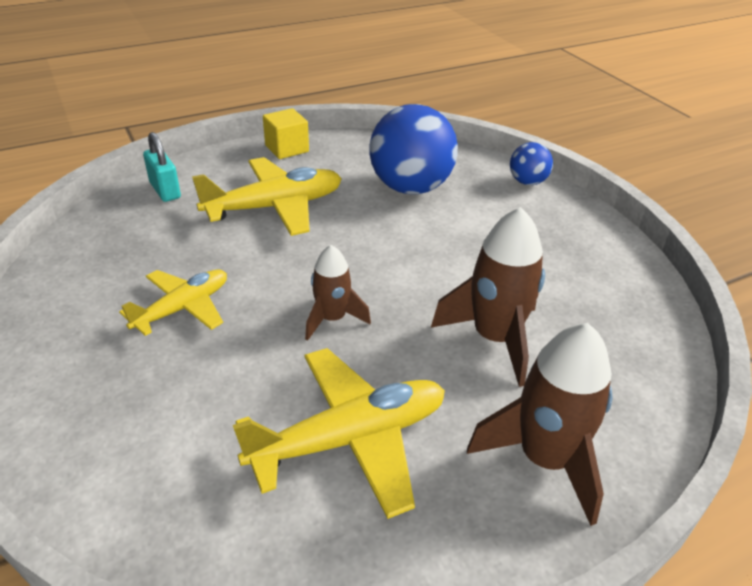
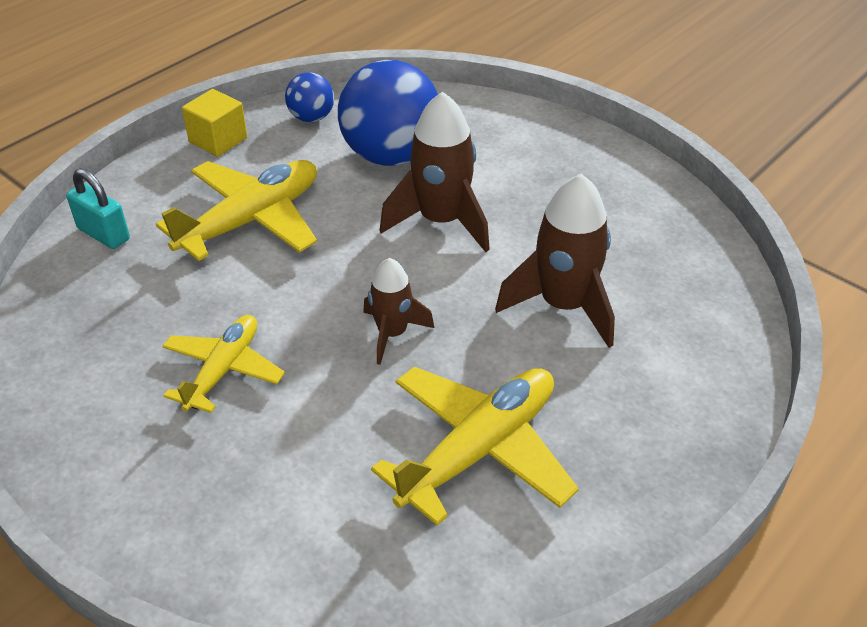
camera: 20 degrees left, 5 degrees up
(527, 182) = (513, 116): blue ball -> blue ball (311, 118)
(544, 459) = (662, 409): brown rocket -> brown rocket (441, 221)

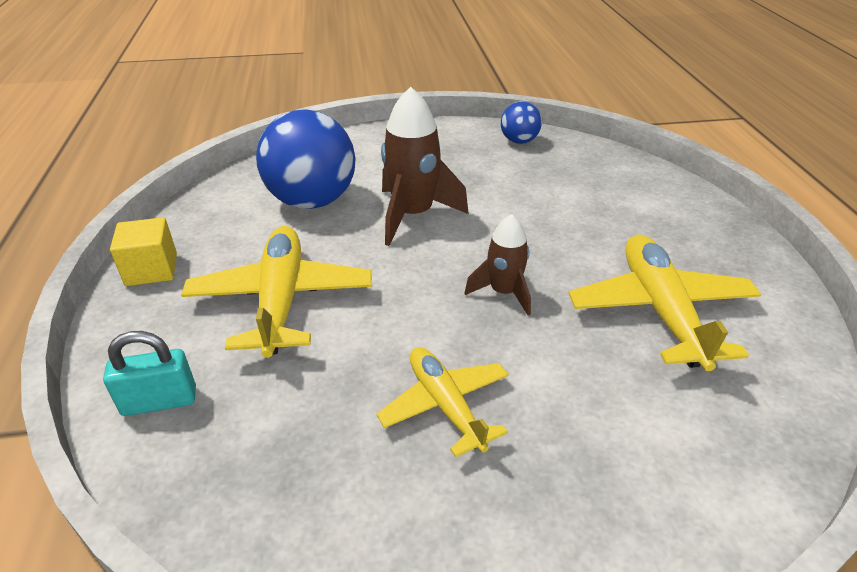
camera: 50 degrees left, 5 degrees down
(311, 118) = (209, 213): blue ball -> blue ball (519, 141)
(563, 305) = (556, 211): brown rocket -> none

